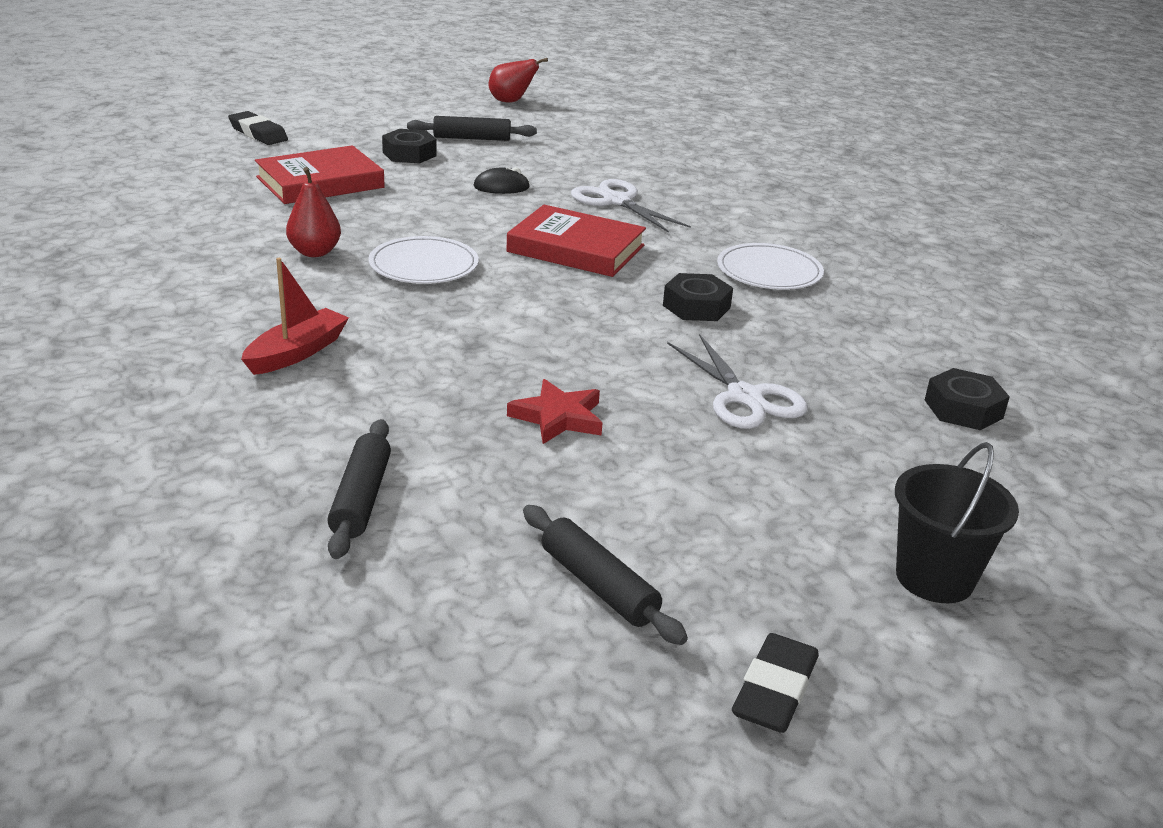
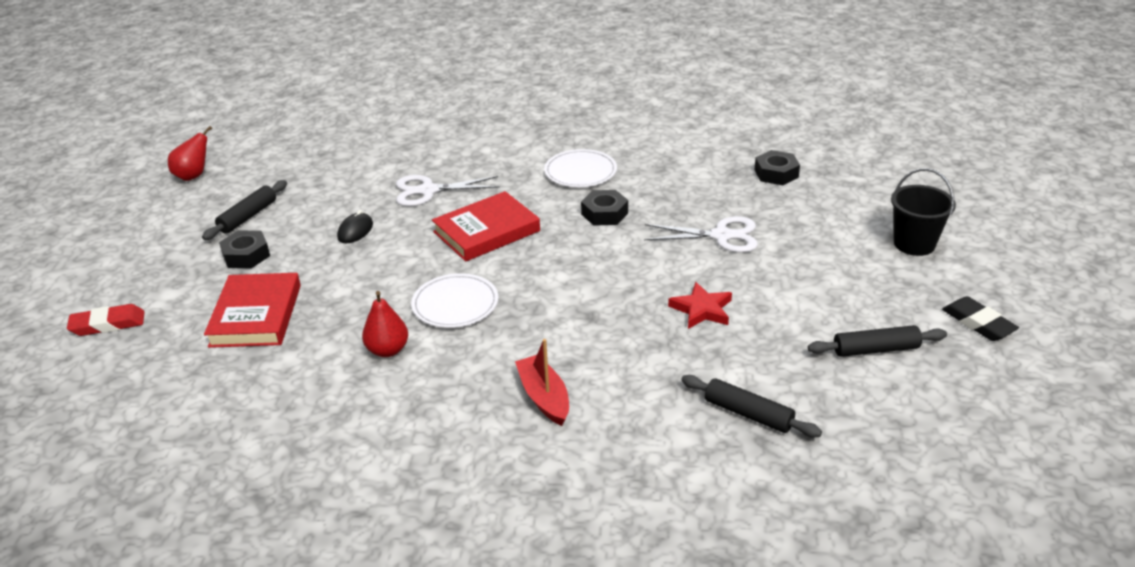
camera: 55 degrees left, 5 degrees up
(258, 134) = (108, 324): black eraser -> red eraser

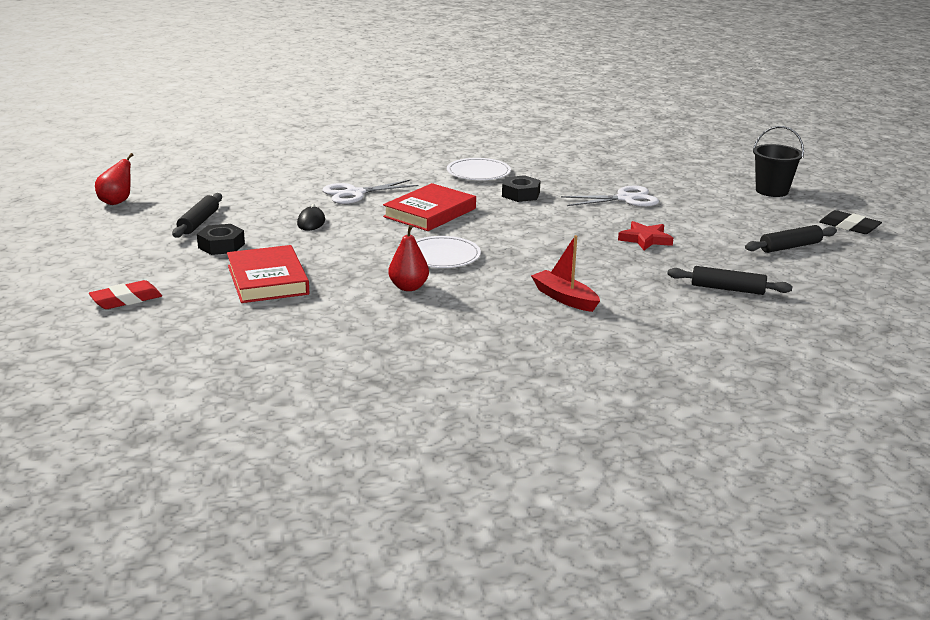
camera: 20 degrees left, 10 degrees down
(776, 173) = (638, 162): black nut -> none

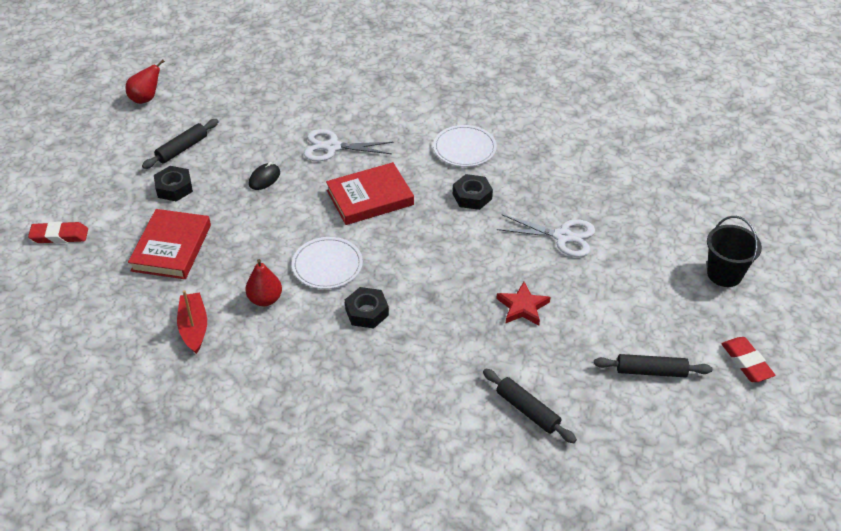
camera: 30 degrees right, 20 degrees up
(516, 272) = (367, 312): none -> black nut
(564, 298) = (374, 365): red boat -> red boat (194, 327)
(849, 226) = (746, 362): black eraser -> red eraser

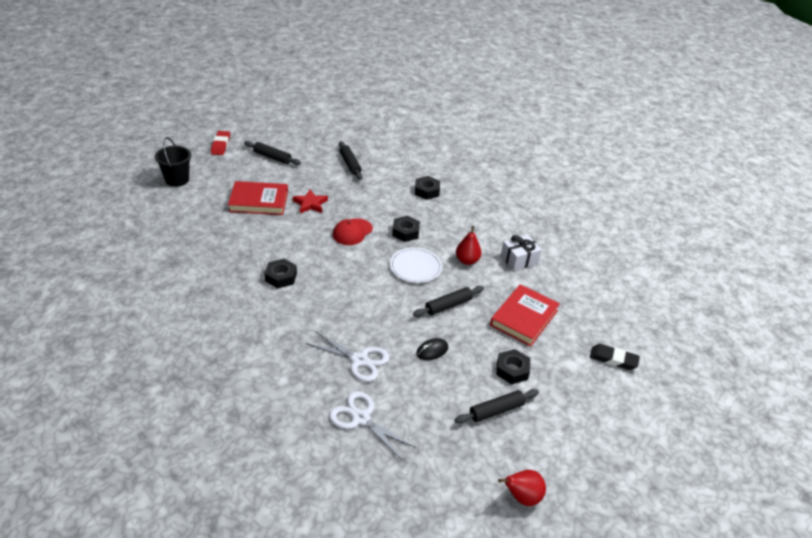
camera: 160 degrees left, 5 degrees down
(59, 236) = (613, 359): red eraser -> black eraser
(194, 327) = (519, 260): red boat -> white gift
(266, 231) = (448, 305): none -> black rolling pin
(370, 198) = (356, 303): red book -> red book (259, 201)
(375, 403) = (427, 191): none -> black nut
(436, 284) = (352, 232): none -> red cap
(464, 148) = (251, 317): white plate -> none
(563, 236) = (246, 230): white scissors -> white scissors (360, 418)

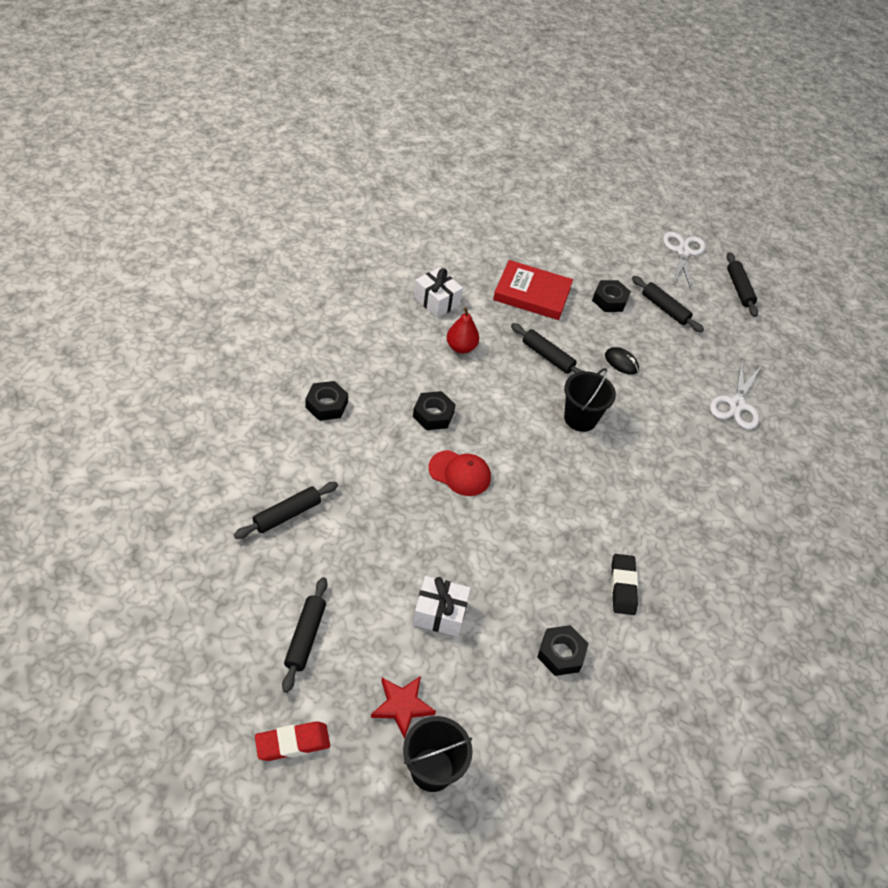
camera: 110 degrees left, 10 degrees up
(259, 201) = (440, 613): red book -> white gift
(281, 277) = (587, 530): black nut -> black nut (561, 653)
(310, 204) = (417, 540): red star -> red star (402, 706)
(360, 360) = (669, 420): white scissors -> white scissors (683, 251)
(379, 305) = (580, 418): none -> black bucket
(415, 267) = (497, 394): white plate -> none
(522, 497) = (739, 289): red pear -> black rolling pin
(613, 359) = (553, 231): black eraser -> black eraser (622, 586)

